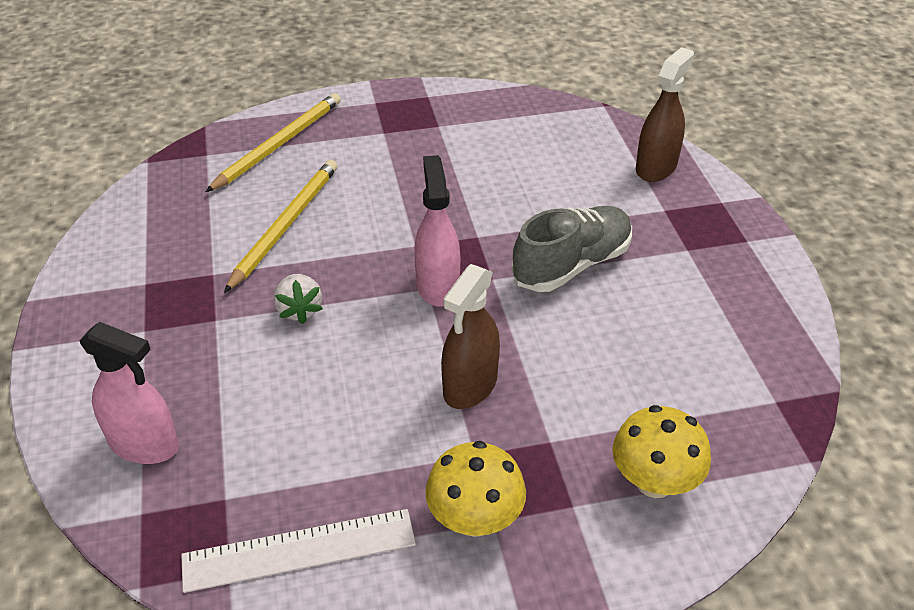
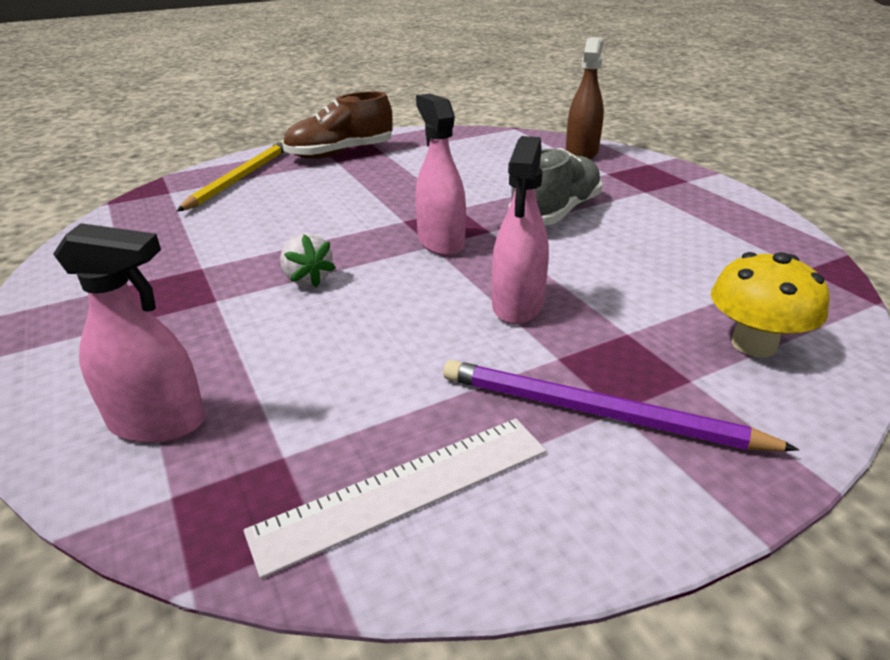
camera: 15 degrees left, 10 degrees down
(285, 225) = (268, 225): yellow pencil -> none
(392, 120) = (340, 153): none -> brown shoe
(470, 386) = (517, 305): brown spray bottle -> pink spray bottle
(475, 518) = (597, 412): yellow mushroom -> purple pencil

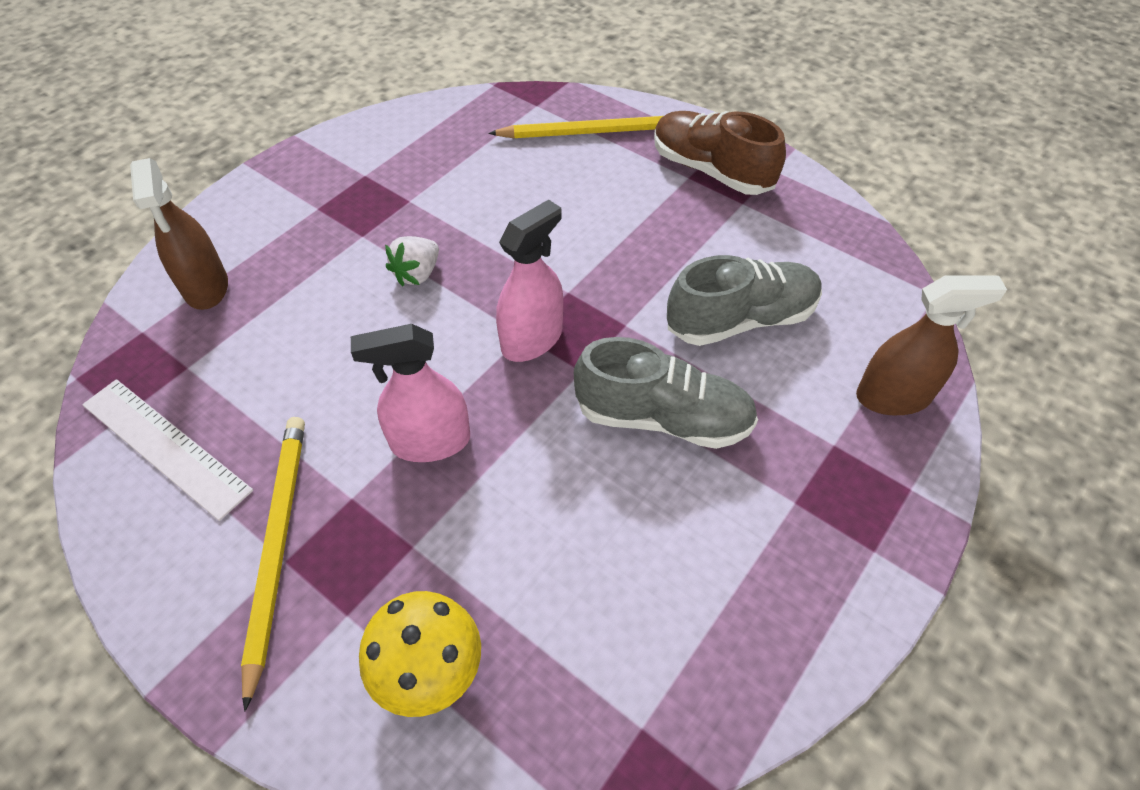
camera: 65 degrees right, 20 degrees up
(158, 422) = (206, 287): pink spray bottle -> brown spray bottle
(488, 174) = (740, 320): none -> grey shoe
(597, 412) = (277, 545): purple pencil -> yellow pencil

